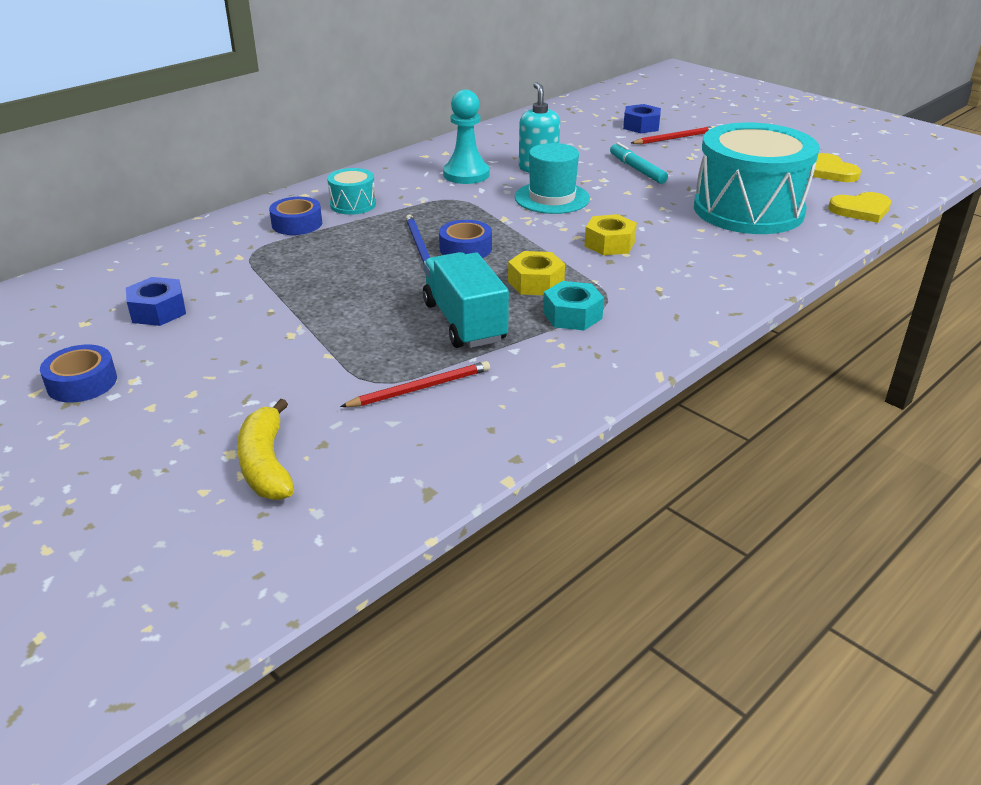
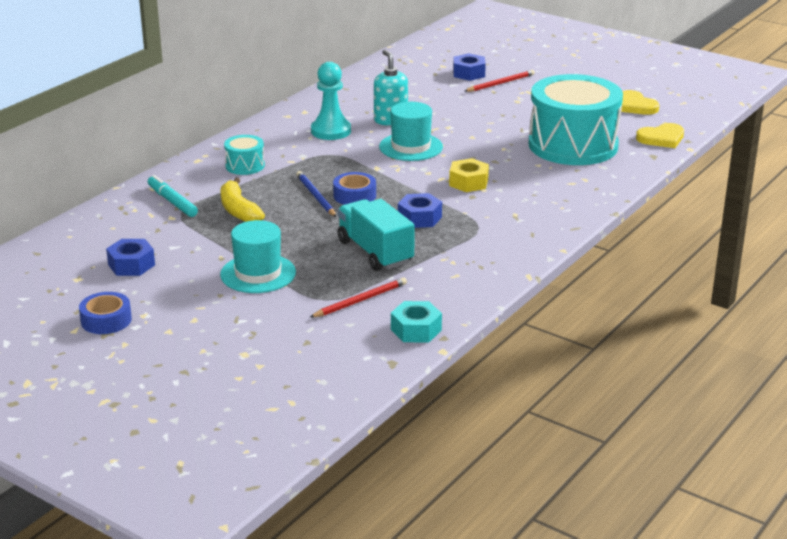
camera: 10 degrees left, 5 degrees down
(266, 464) = (273, 358): yellow banana -> yellow banana (238, 210)
(297, 224) = (205, 186): blue tape -> none
(305, 337) = (258, 273): none -> turquoise hat
(536, 282) = (419, 218): yellow nut -> blue nut
(572, 315) = (455, 240): turquoise nut -> turquoise nut (416, 330)
(637, 169) = (475, 115): turquoise marker -> turquoise marker (172, 202)

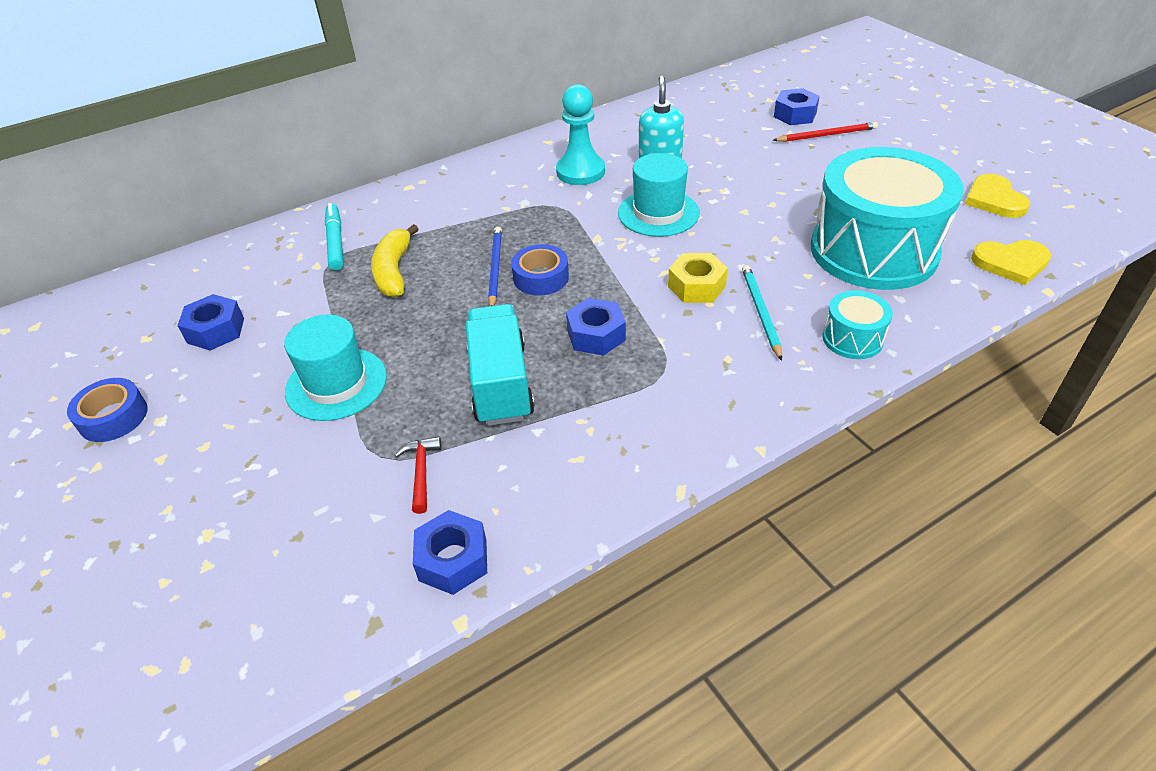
camera: 25 degrees right, 15 degrees up
(245, 166) = (451, 204): turquoise drum -> turquoise drum (852, 338)
(360, 300) = (421, 472): red pencil -> red hammer
(416, 330) = (453, 560): turquoise nut -> blue nut
(520, 188) = (760, 312): none -> turquoise pencil

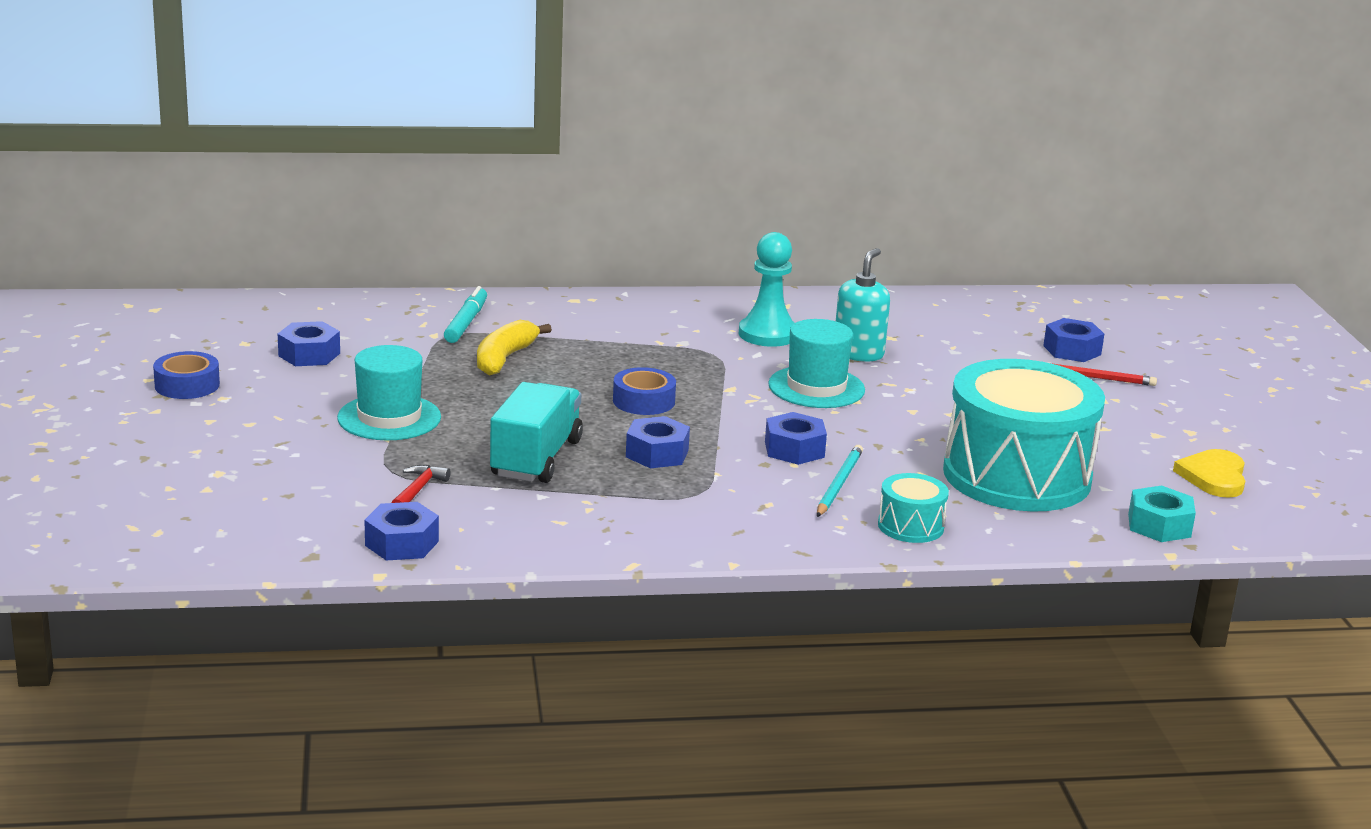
camera: 20 degrees right, 20 degrees down
(495, 268) = (605, 382): blue pencil -> none
(696, 286) = (794, 449): yellow nut -> blue nut
(1011, 263) = (1159, 525): yellow heart -> turquoise nut

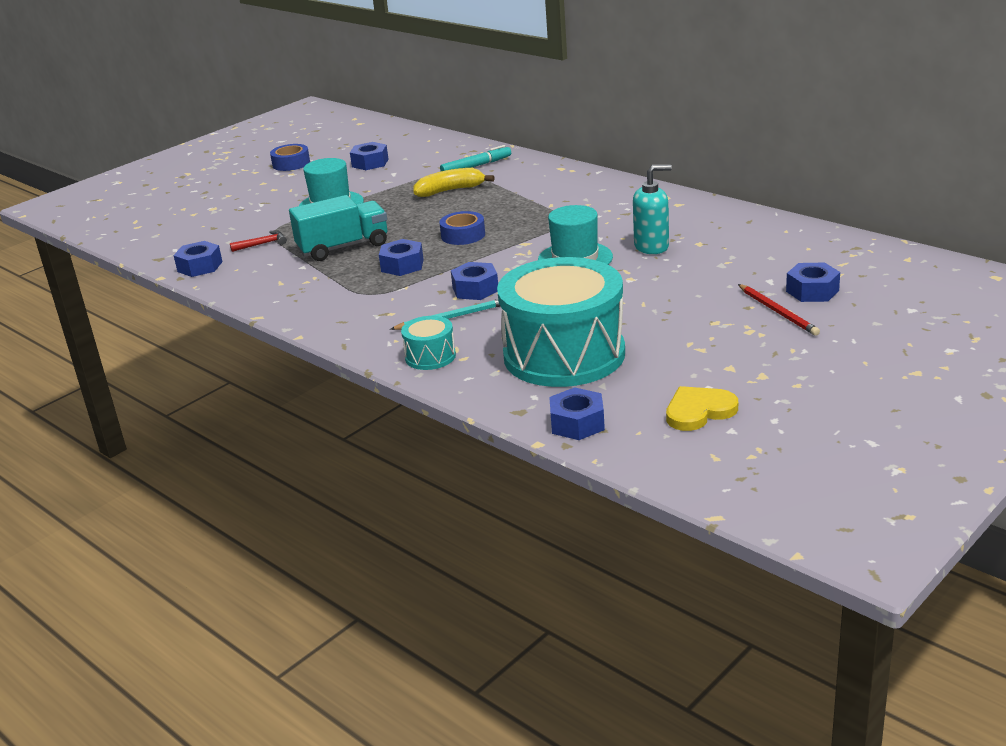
camera: 55 degrees right, 5 degrees up
(767, 334) = (623, 218): turquoise pawn -> none
(1159, 525) = (577, 423): turquoise nut -> blue nut

